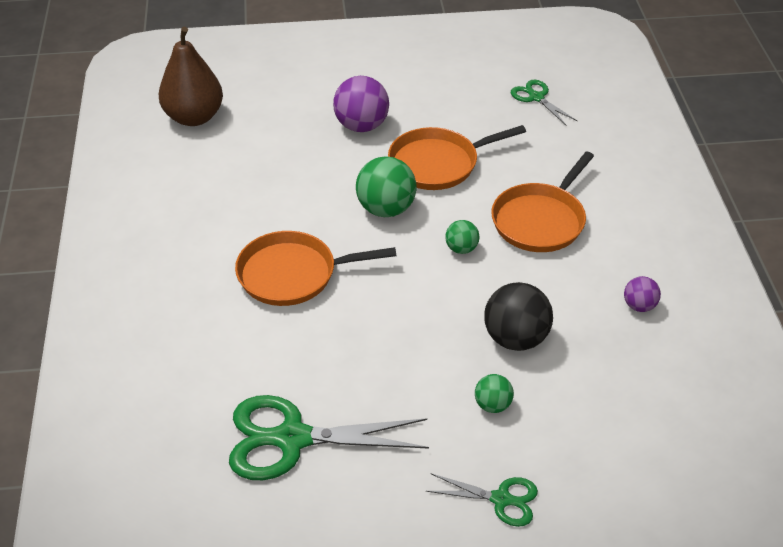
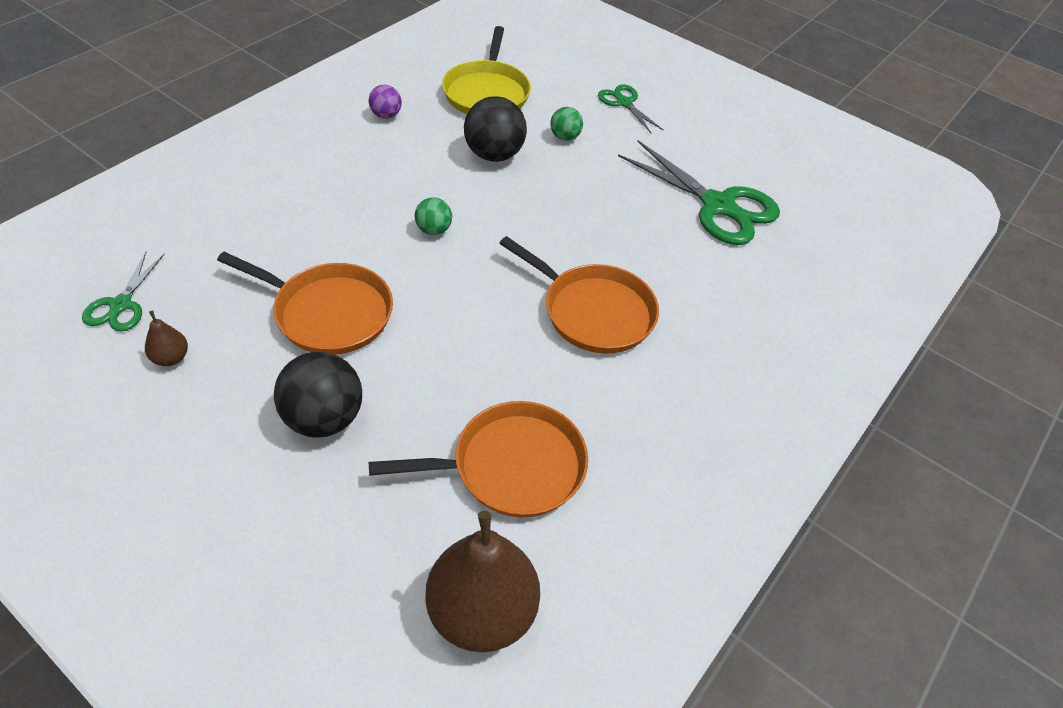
camera: 140 degrees left, 5 degrees up
(361, 126) = (324, 419): purple ball -> black ball
(386, 209) = (439, 307): green ball -> none
(471, 98) = (171, 358): none -> brown pear
(540, 221) = (341, 204): orange pan -> orange pan (512, 466)
(617, 398) = (487, 93): none -> yellow pan

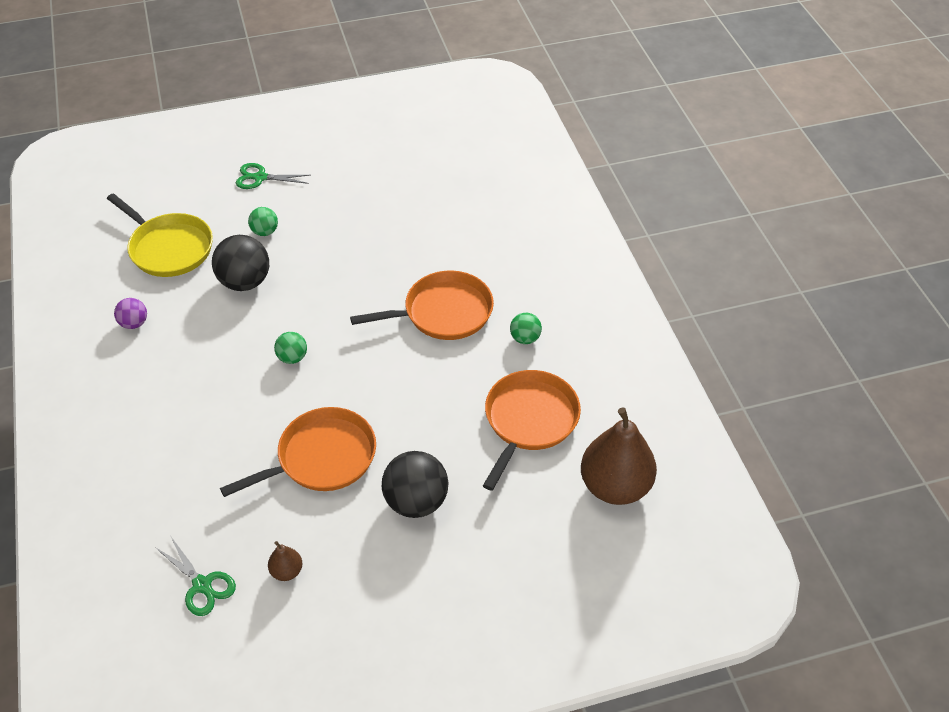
camera: 50 degrees left, 0 degrees up
(624, 401) = (525, 338): none -> green ball
(718, 205) = (408, 194): green scissors -> none

